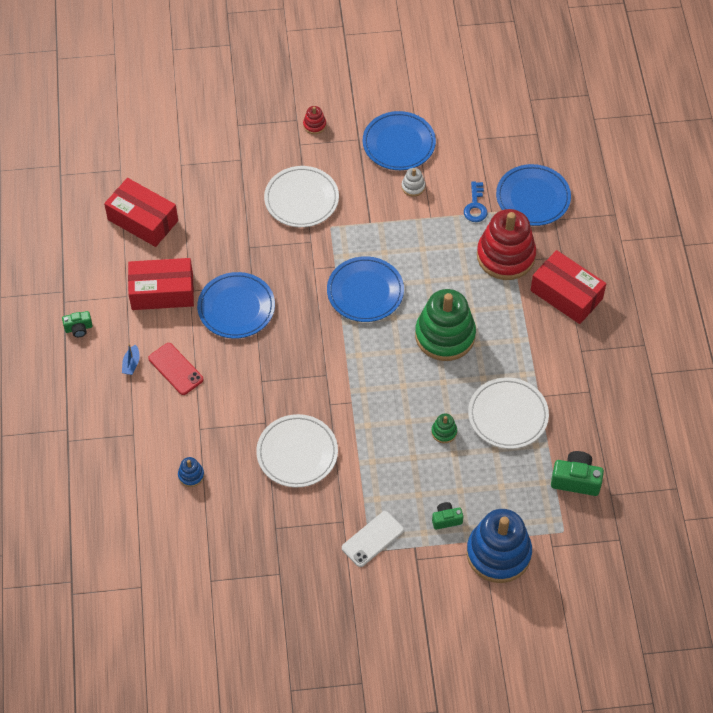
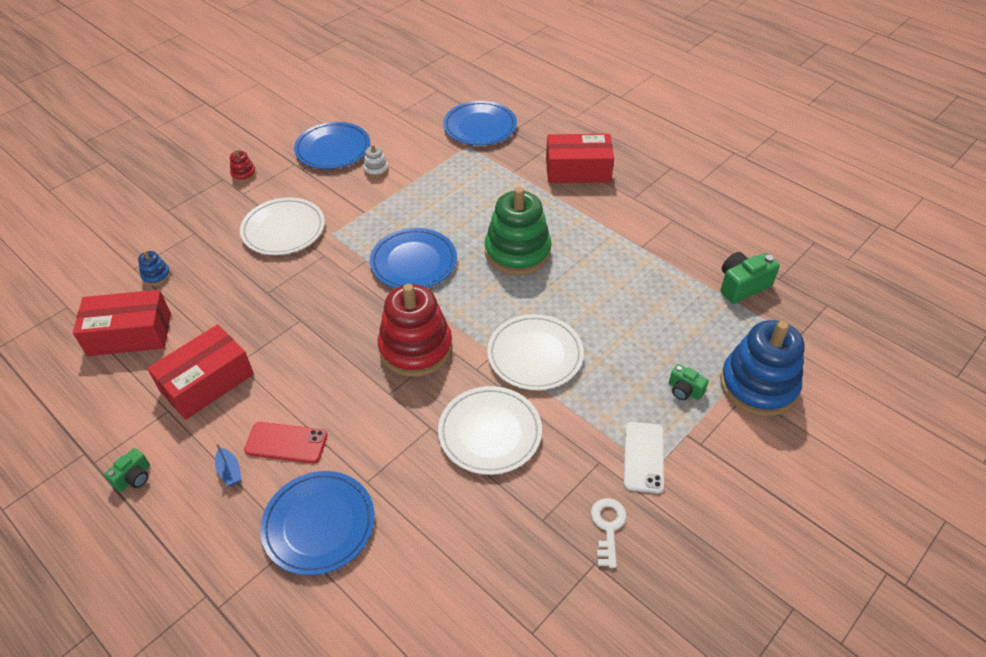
camera: 40 degrees left, 10 degrees down
(191, 475) = (401, 535): blue stacking toy -> blue stacking toy (156, 275)
(236, 308) = (301, 348): blue plate -> blue plate (319, 524)
(308, 561) = (608, 527): none -> white key
(444, 432) = (600, 322): green stacking toy -> none
(446, 519) = (684, 390): green camera -> green camera turned 90 degrees counterclockwise
(475, 206) = (441, 155): blue key -> none
(505, 256) = (502, 172): red stacking toy -> red stacking toy (416, 348)
(508, 415) = (635, 275): white plate -> white plate (535, 355)

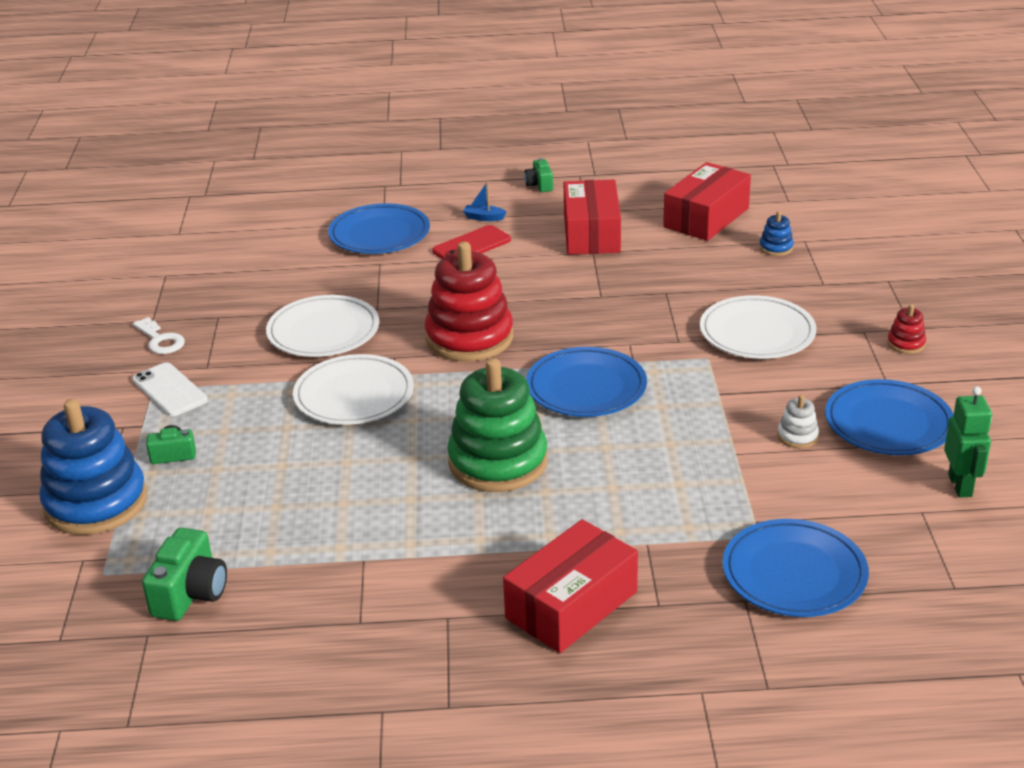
camera: 135 degrees right, 15 degrees down
(363, 112) = (960, 485): none -> green robot

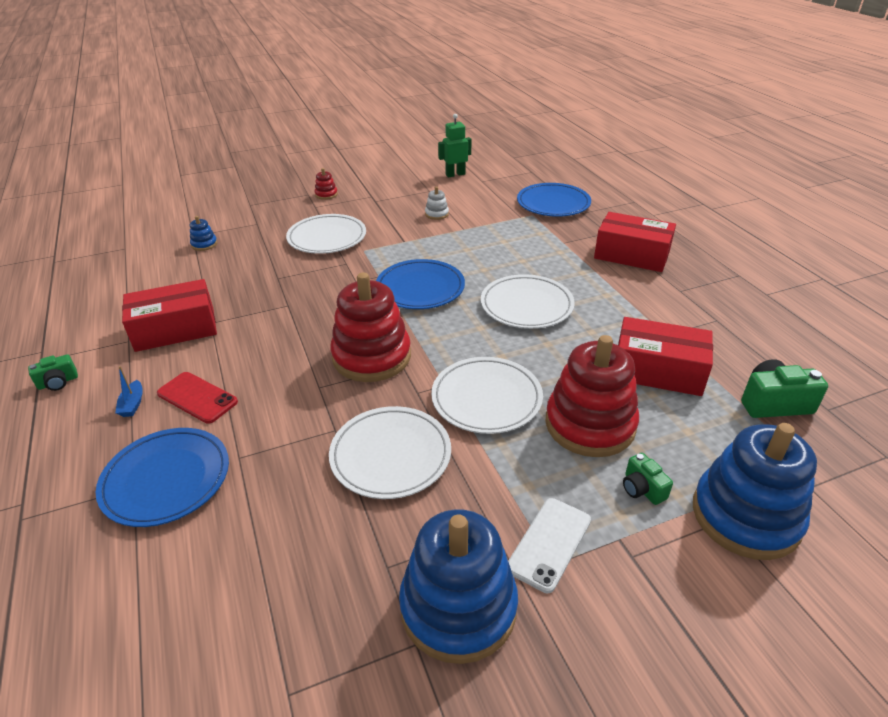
camera: 110 degrees left, 5 degrees up
(160, 340) = (458, 607): white key -> blue stacking toy
(269, 449) = (590, 424): none -> red stacking toy
(498, 462) = (526, 305): green stacking toy -> white plate
(706, 218) = (150, 278): red box -> red box (658, 371)
(888, 423) = (410, 193): blue plate -> none

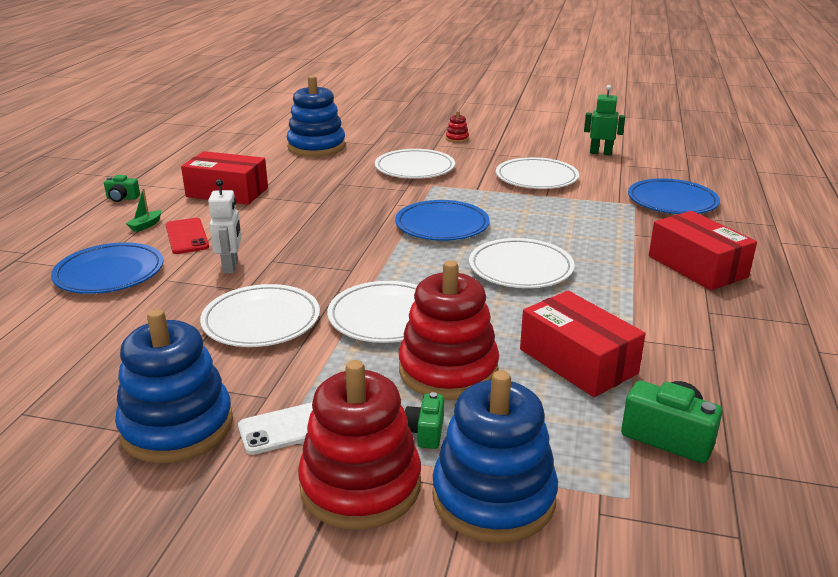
camera: 35 degrees right, 10 degrees down
(133, 404) = (146, 225): blue boat -> green boat
(204, 244) = (316, 147): blue stacking toy -> blue stacking toy, size x2.42
(288, 411) = (231, 266): none -> white robot
(371, 357) = (336, 256): red stacking toy -> red stacking toy (360, 485)
(437, 214) = (536, 178): white stacking toy -> white plate

